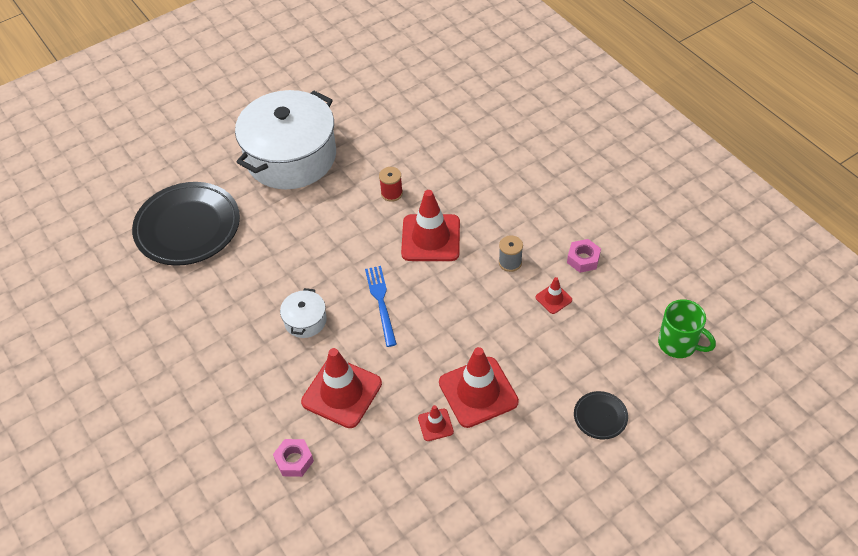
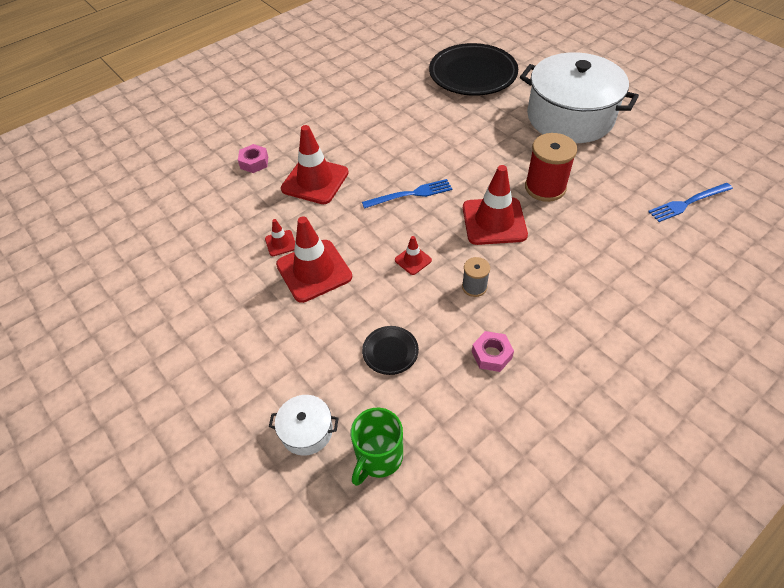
camera: 85 degrees right, 0 degrees up
(305, 320) = (386, 150): white pot -> white pot (307, 431)
(391, 193) = (545, 187): red spool -> red spool, size x1.84
(429, 102) = (688, 203): none -> blue fork
(553, 299) = (431, 327): red traffic cone -> red traffic cone (413, 260)
(600, 417) = (282, 373): black plate -> black plate (390, 352)

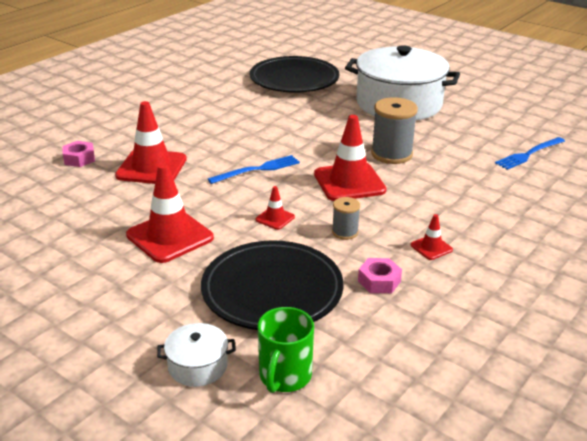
camera: 15 degrees left, 20 degrees down
(281, 243) = (126, 218): red traffic cone -> red traffic cone (431, 247)
(390, 352) = (272, 291): black plate -> black plate, size x2.30
(545, 187) = (391, 154): red spool -> grey spool

